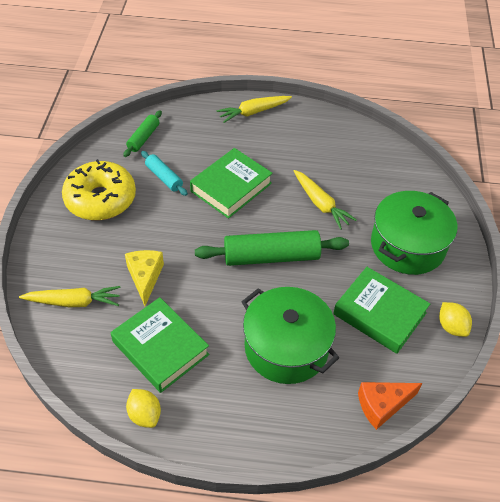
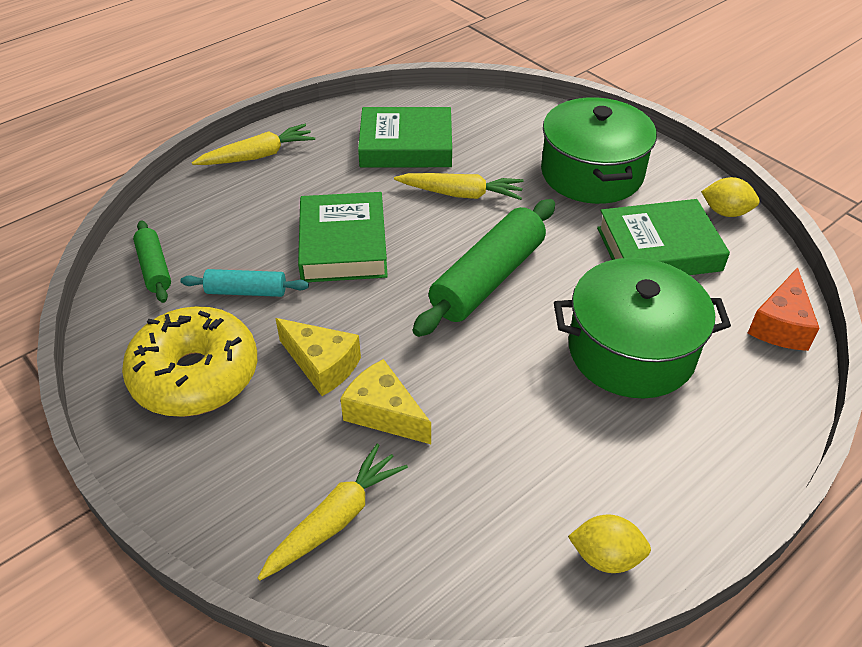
camera: 45 degrees left, 5 degrees down
(150, 235) = (322, 365): none -> yellow cheese
(160, 348) = (515, 470): green book -> green book (406, 146)
(253, 112) = (258, 156): yellow carrot -> yellow carrot turned 135 degrees counterclockwise

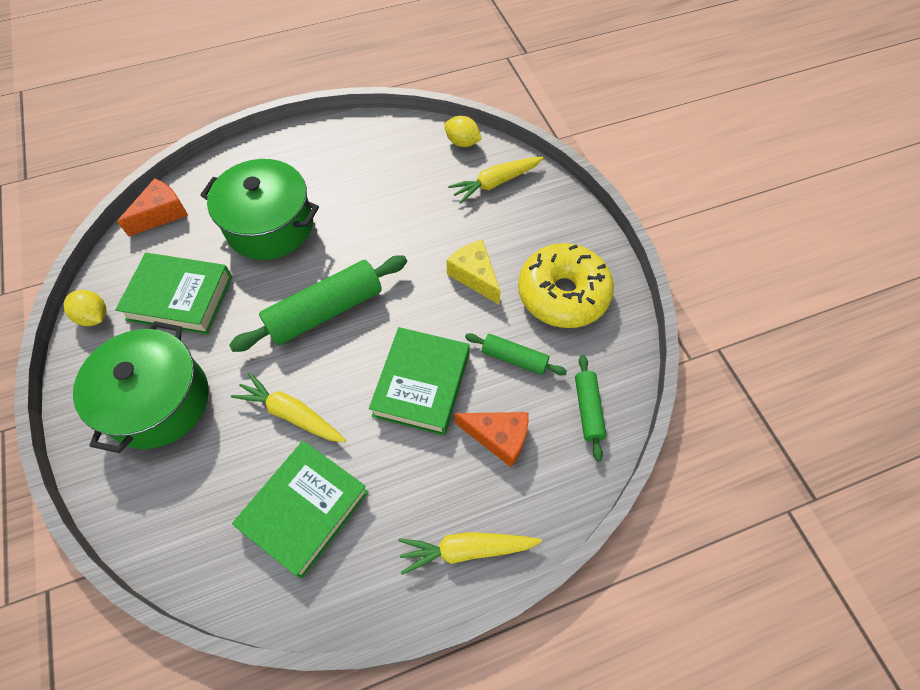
camera: 160 degrees left, 15 degrees up
(246, 291) = (514, 358): turquoise rolling pin -> green rolling pin
(248, 225) = (498, 437): none -> orange cheese
(384, 413) = (447, 231): yellow cheese -> none
(406, 146) = (304, 510): green book -> green book turned 75 degrees counterclockwise
(605, 556) = (369, 131): yellow lemon -> yellow lemon (462, 142)

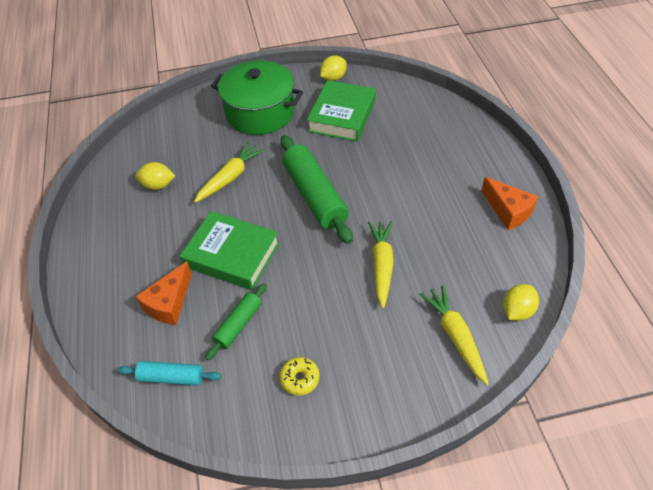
camera: 100 degrees right, 10 degrees down
(161, 214) = (424, 100): orange cheese -> orange cheese (508, 211)
(270, 226) = (407, 161): green pot -> none
(304, 510) = (158, 185): green book -> yellow lemon
(466, 550) = (93, 273): yellow carrot -> yellow carrot (381, 265)
(474, 276) = (334, 303): yellow cheese -> none
(563, 294) = (300, 379): yellow donut -> yellow donut, size x0.41
(588, 409) = (171, 377): green rolling pin -> turquoise rolling pin

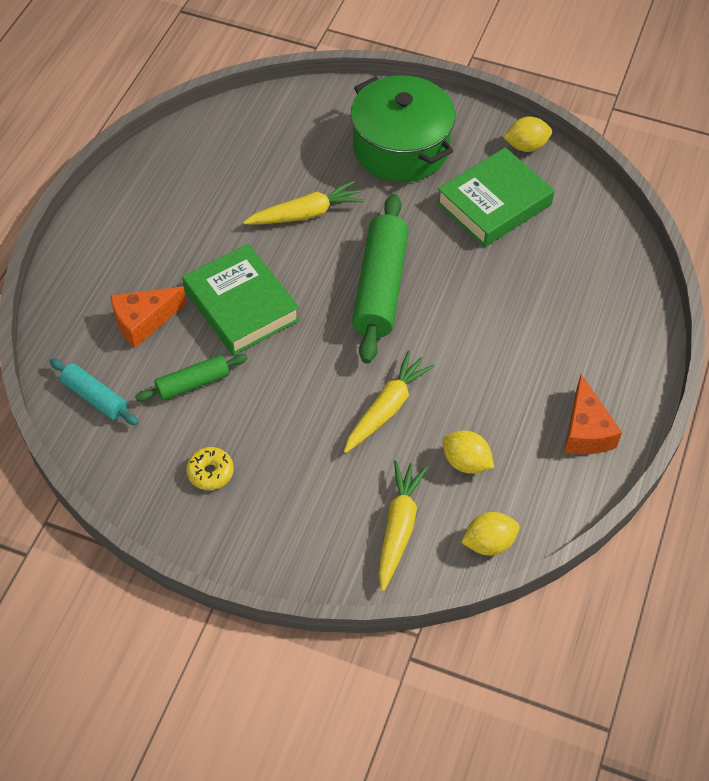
camera: 30 degrees right, 5 degrees up
(158, 185) = (223, 181): yellow lemon -> yellow lemon (466, 462)

